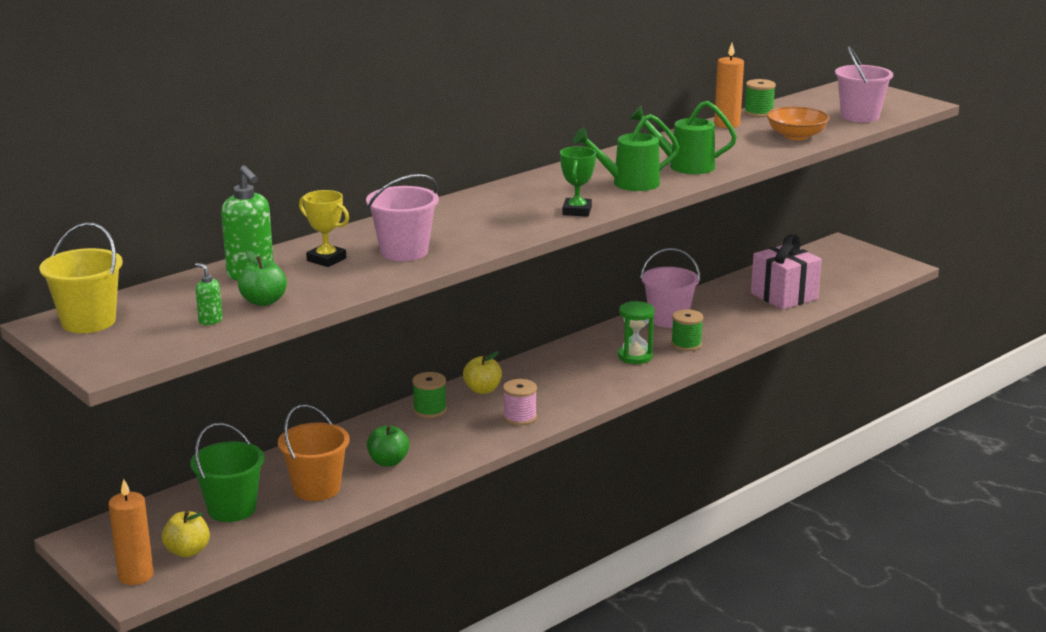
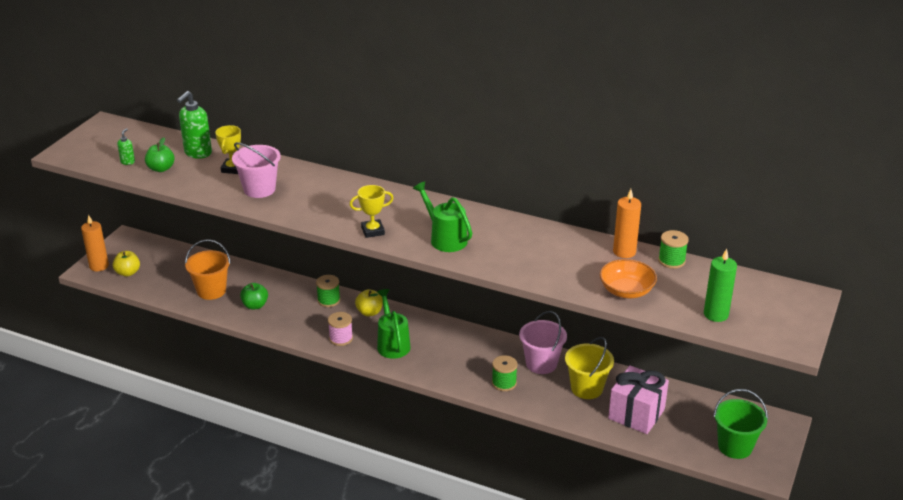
camera: 65 degrees right, 10 degrees up
(88, 322) = (112, 131): yellow bucket -> yellow bucket (587, 388)
(232, 509) = (176, 271): green bucket -> green bucket (735, 446)
(577, 211) = (373, 231): green trophy -> yellow trophy
(635, 356) = (466, 363): green hourglass -> none
(684, 166) = (503, 253): green watering can -> green watering can (392, 343)
(859, 116) = (716, 314): pink bucket -> green candle

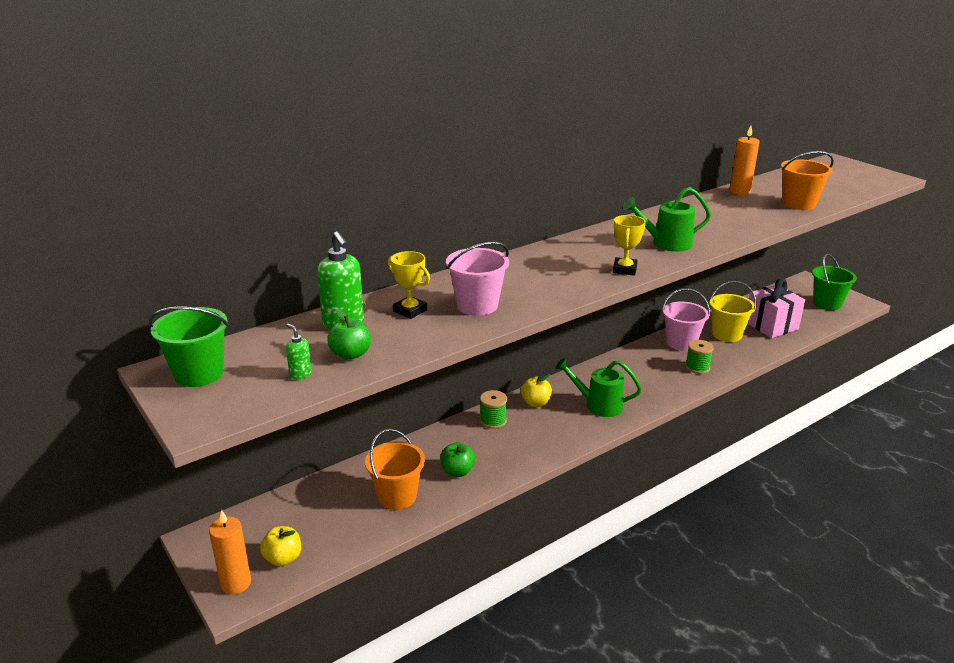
camera: 60 degrees left, 5 degrees down
(108, 134) = (199, 374): none -> green bucket
(341, 338) = (565, 432): pink spool -> none
(626, 291) = (799, 204): orange bowl -> orange bucket
(671, 261) = (763, 182): green spool -> none
(716, 314) = (847, 188): green candle -> none

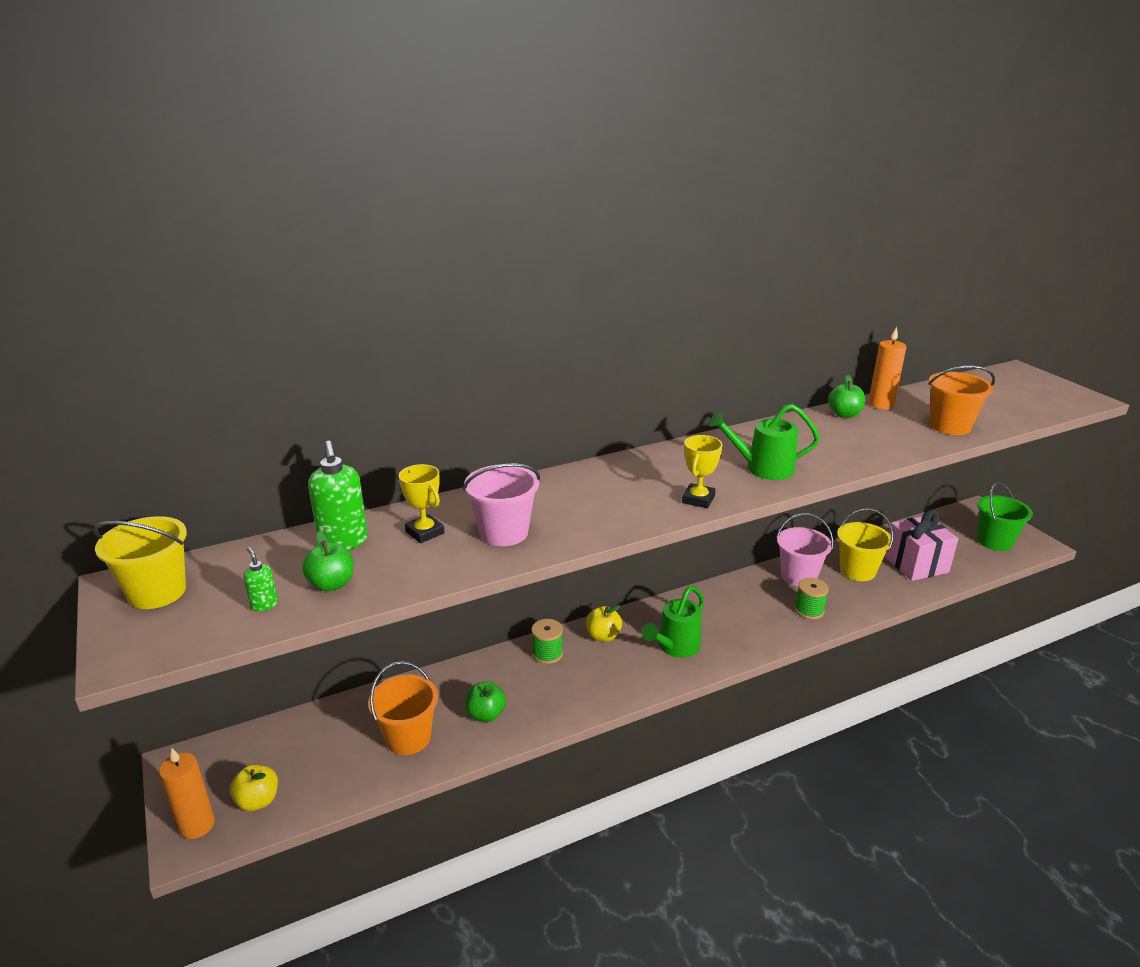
camera: 10 degrees right, 0 degrees up
(199, 374) = (157, 592): green bucket -> yellow bucket
(598, 405) = (675, 647): green watering can -> green watering can turned 75 degrees counterclockwise
(714, 200) = (844, 414): none -> green apple

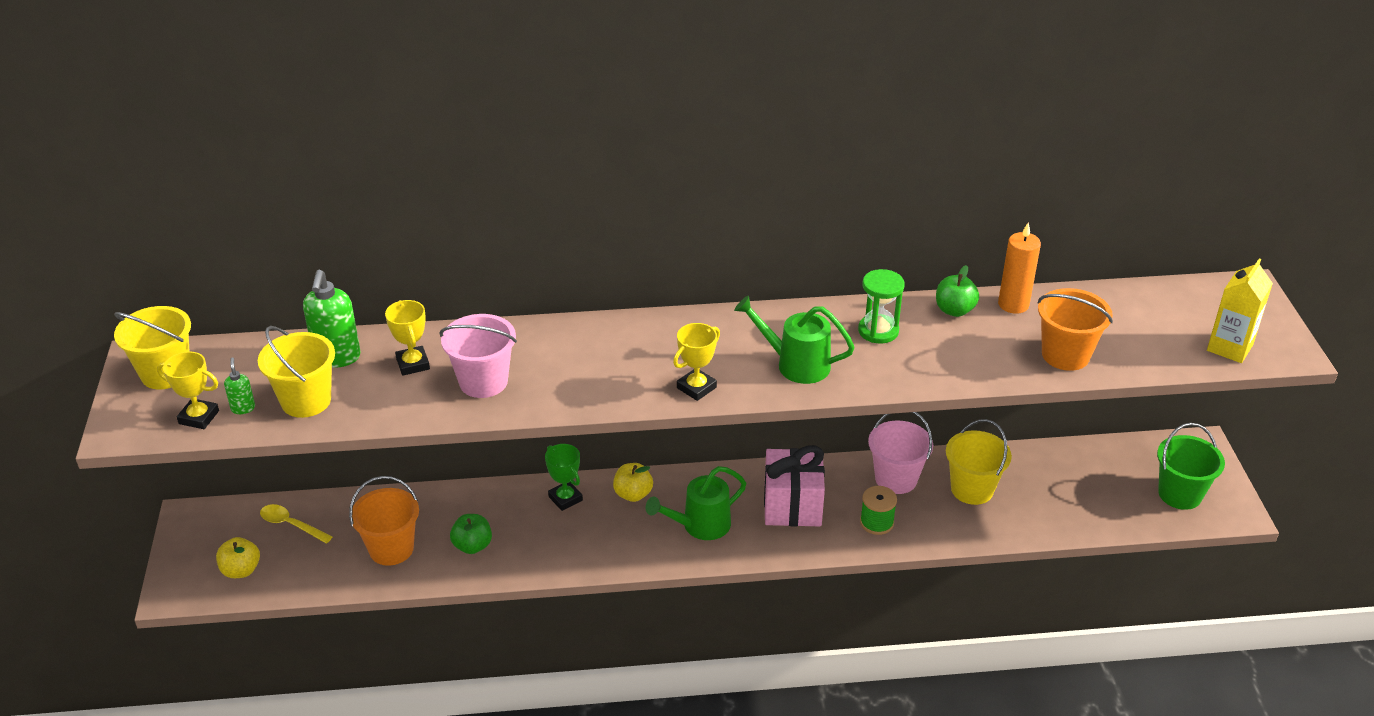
camera: 20 degrees right, 10 degrees up
(197, 825) = (186, 577): orange candle -> none
(216, 624) = (199, 417): none -> yellow trophy
(294, 742) = (291, 524): none -> yellow spoon
(332, 584) = (306, 401): green apple -> yellow bucket
(547, 653) = (565, 498): green spool -> green trophy
(803, 436) = (878, 331): none -> green hourglass
(915, 564) = (1051, 499): pink gift -> pink gift (792, 505)
(1048, 403) = (1229, 347): none -> yellow carton

